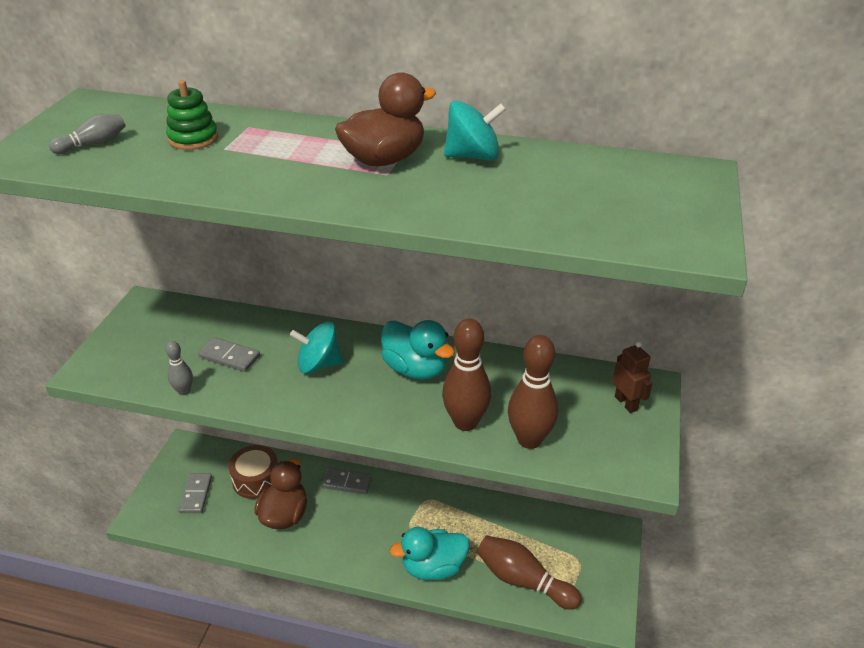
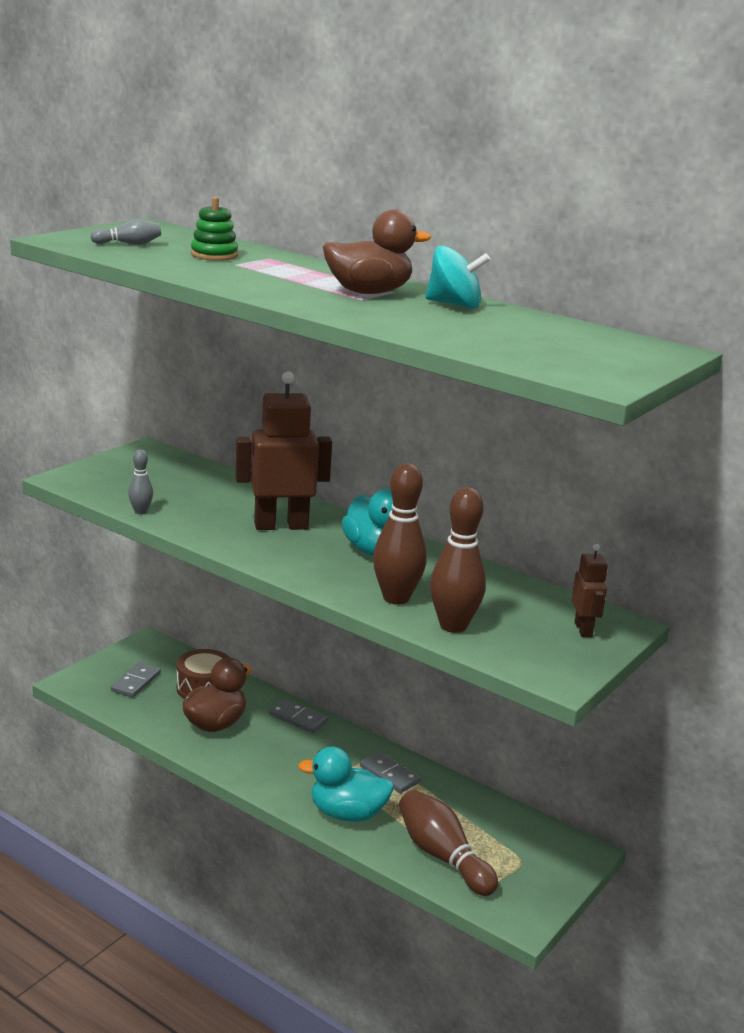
camera: 20 degrees right, 15 degrees down
(230, 356) = (200, 500): grey domino -> grey domino (389, 774)
(319, 364) = (281, 526): turquoise spinning top -> brown robot

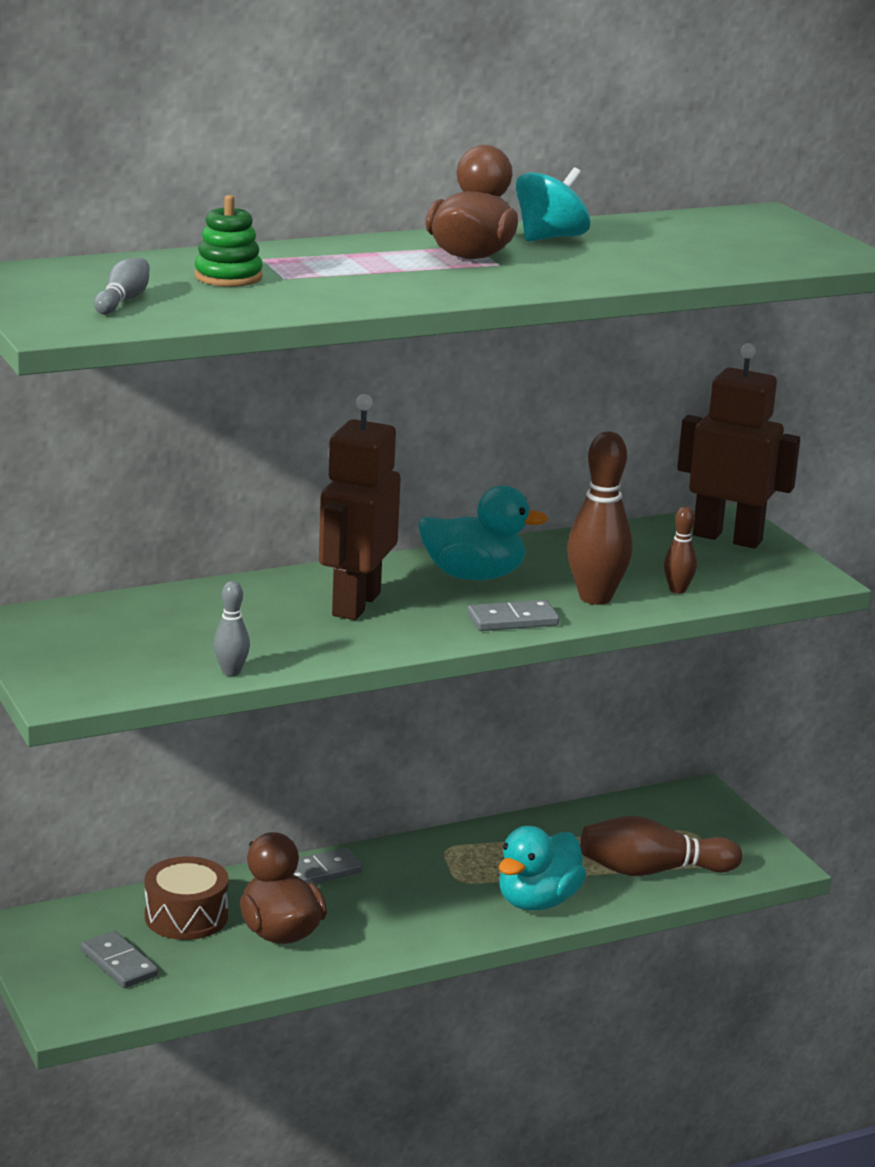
camera: 60 degrees left, 0 degrees up
(389, 774) = (486, 852): grey domino -> grey domino (512, 620)
(453, 626) = (677, 590): brown bowling pin -> brown bowling pin, size x0.52
(583, 629) = (727, 538): brown robot -> brown robot, size x1.94

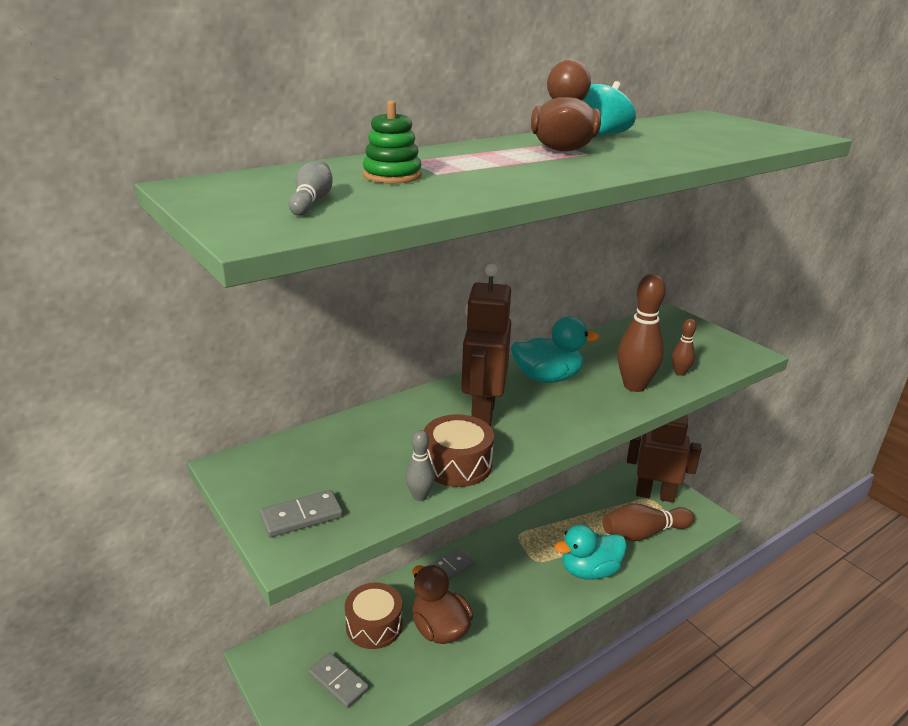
camera: 10 degrees left, 5 degrees up
(293, 650) = (457, 464): none -> brown drum
(512, 620) = (594, 413): grey domino -> grey domino (301, 516)
(537, 901) = (589, 570): turquoise duck -> turquoise duck turned 45 degrees clockwise
(727, 538) = (679, 329): brown robot -> brown robot (654, 495)

